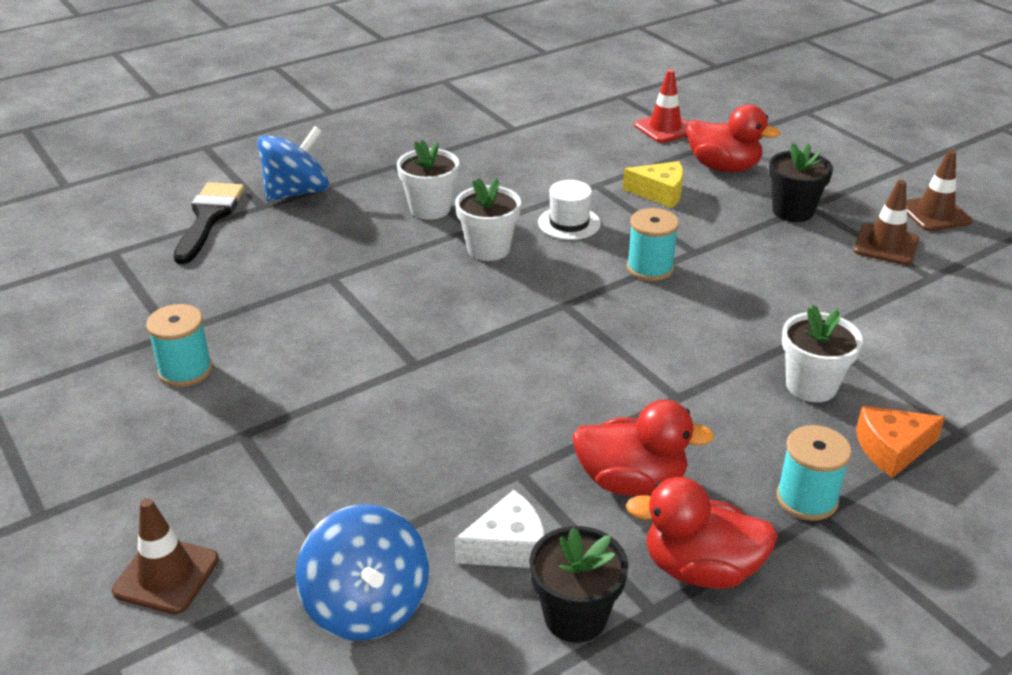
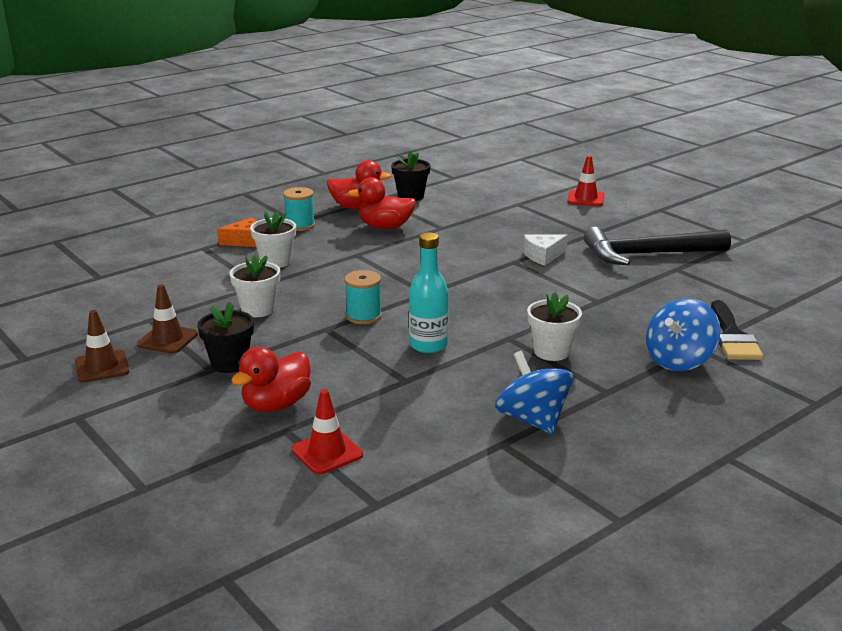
camera: 175 degrees right, 10 degrees down
(166, 575) = (585, 199): brown traffic cone -> red traffic cone
(185, 370) = (648, 254): turquoise spool -> black hammer
(367, 606) = (496, 196): blue spinning top -> blue spinning top (532, 419)
(488, 249) = (490, 323): white flower pot -> white flower pot (258, 309)
(508, 547) = (442, 209): white cheese -> white cheese (543, 256)
(569, 223) = (428, 345): white hat -> turquoise bottle
(659, 193) = (346, 375): yellow cheese -> none
(723, 167) = (276, 405): red duck -> red duck turned 75 degrees counterclockwise

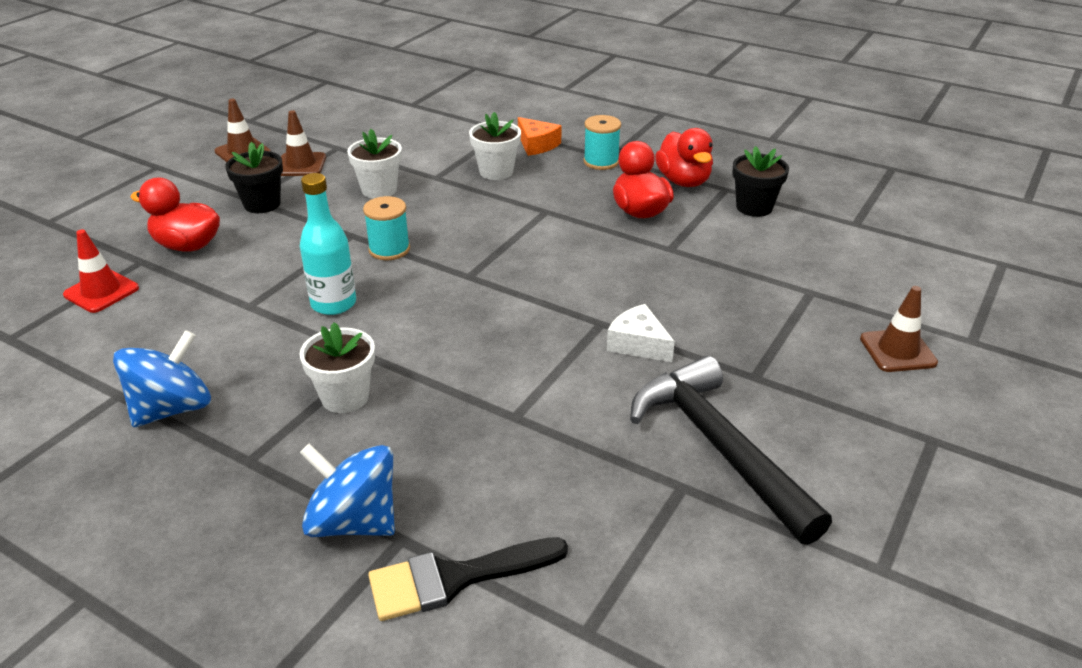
camera: 70 degrees right, 10 degrees up
(585, 199) = (897, 351): red traffic cone -> brown traffic cone

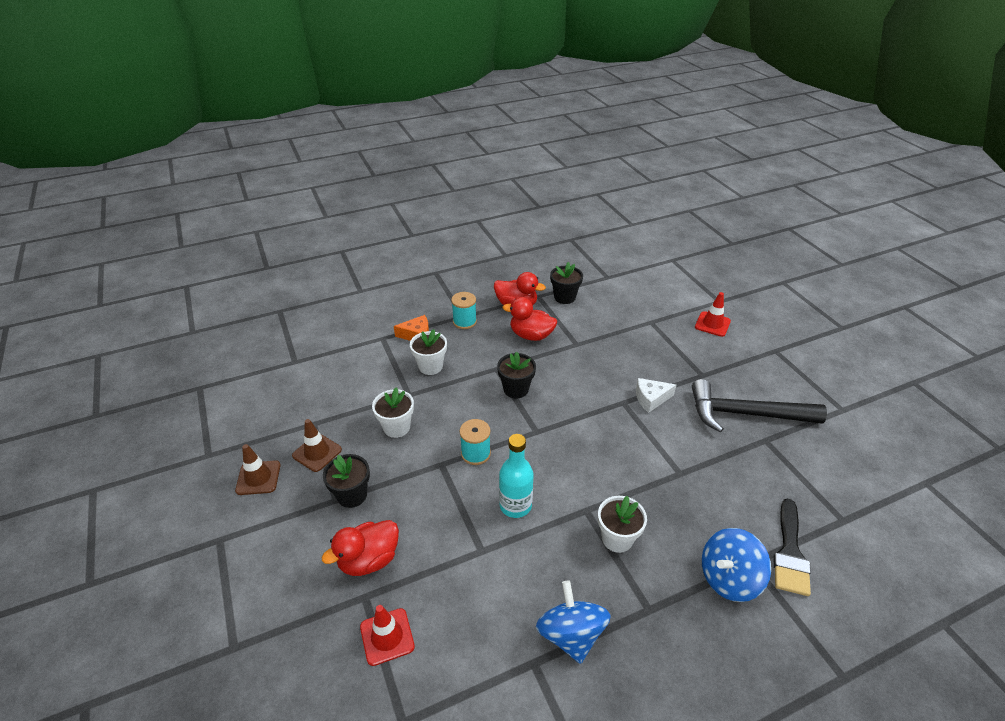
camera: 55 degrees left, 5 degrees up
(525, 236) = (516, 389): none -> black flower pot
(897, 351) = (712, 324): brown traffic cone -> red traffic cone

